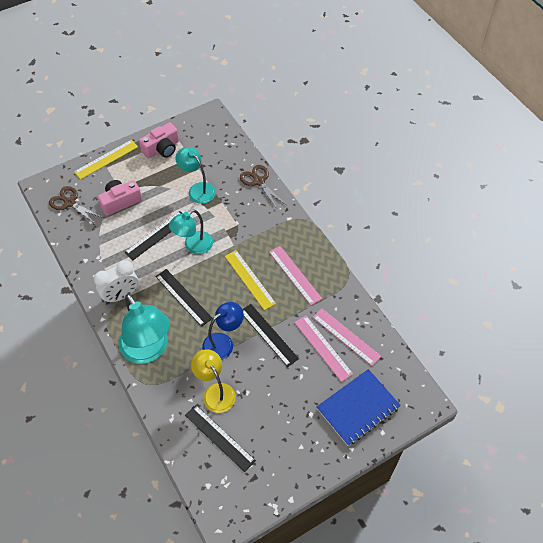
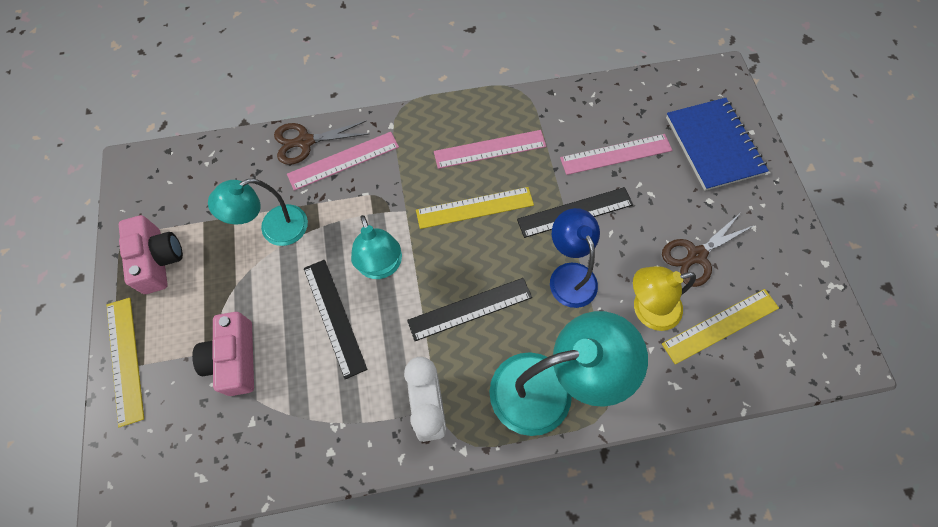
camera: 70 degrees left, 10 degrees up
(70, 203) = (188, 452): brown scissors -> brown scissors (696, 255)
(219, 437) = (720, 325): black ruler -> yellow ruler
(346, 336) = (607, 123): pink ruler -> pink ruler (343, 161)

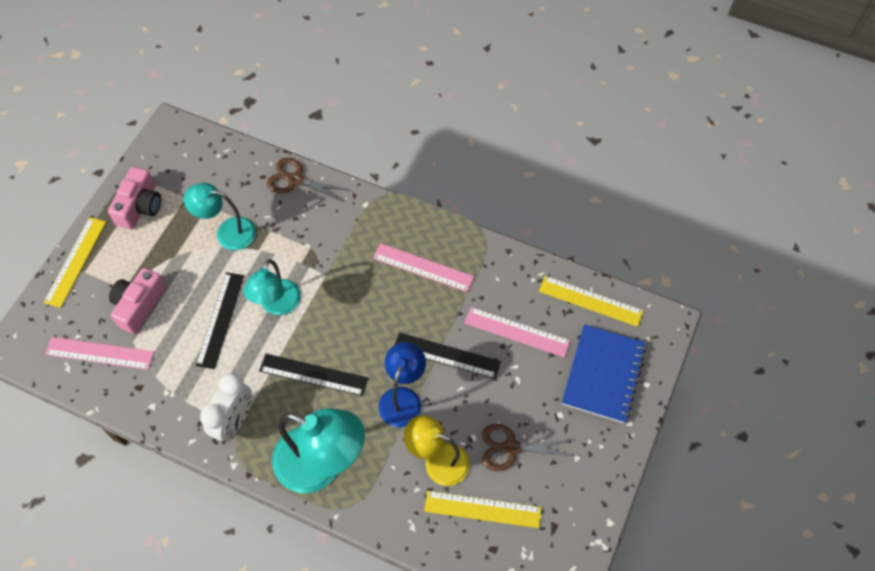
camera: 35 degrees right, 5 degrees down
(343, 161) = (311, 211): pink ruler -> pink ruler (99, 353)
(474, 207) = (375, 304): yellow ruler -> yellow ruler (590, 301)

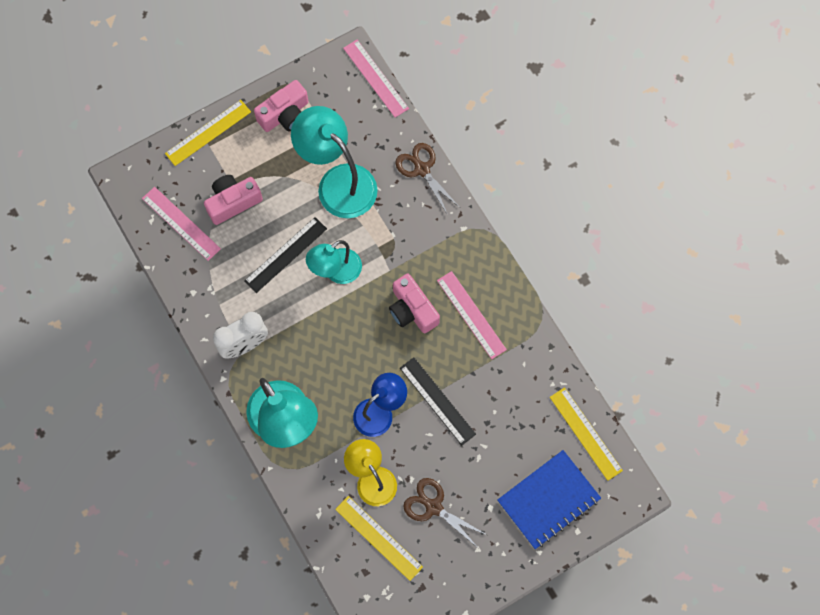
camera: 35 degrees right, 10 degrees up
(227, 232) = (338, 182): turquoise lamp -> turquoise lamp, size x1.58
(313, 375) = (325, 347): black ruler -> none
(369, 295) = (412, 310): none -> pink camera
(517, 332) = (507, 419): pink ruler -> pink ruler (376, 78)

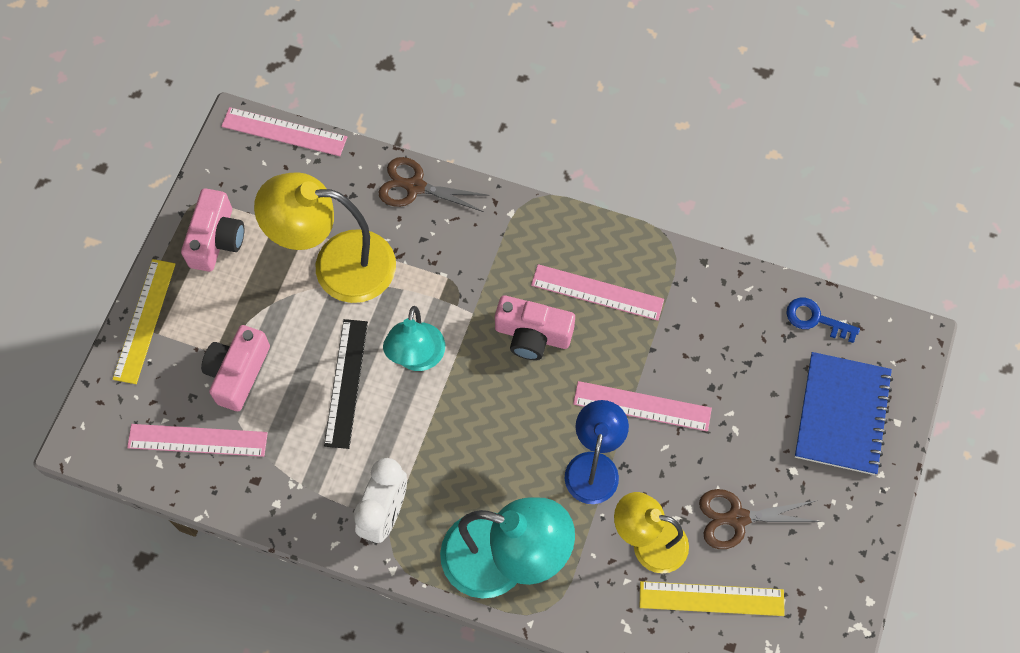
camera: 40 degrees left, 5 degrees down
(338, 182) = (337, 265): turquoise lamp -> yellow lamp
(437, 401) = (642, 406): black ruler -> pink ruler
(586, 433) = (816, 319): yellow ruler -> blue key

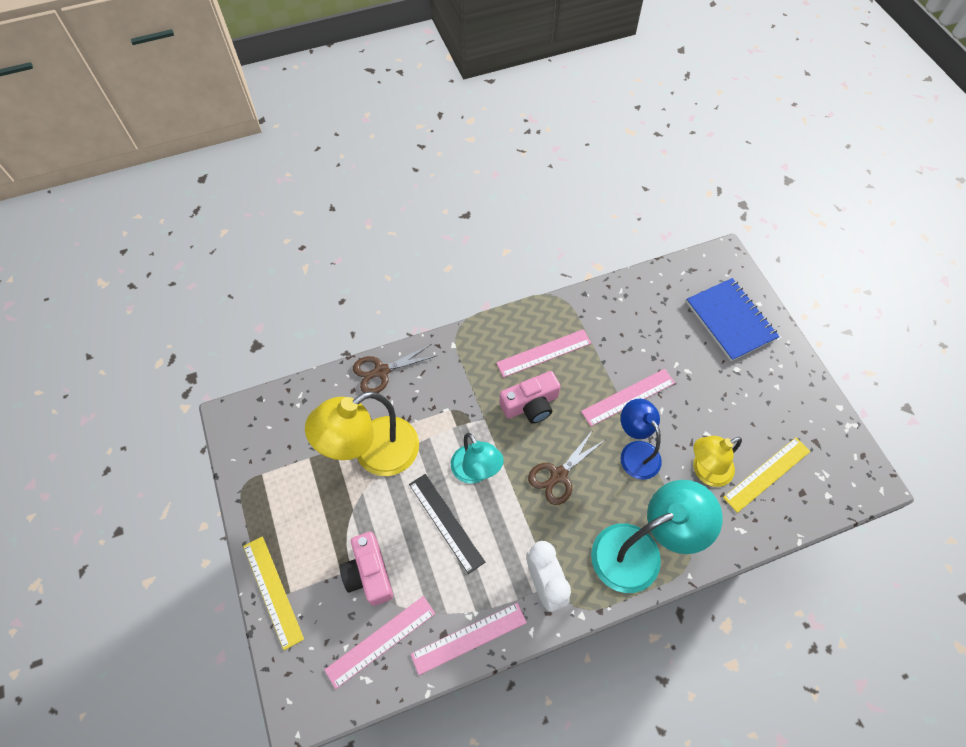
camera: 40 degrees left, 5 degrees down
(216, 239) = (278, 498): pink camera -> none
(284, 131) = (266, 398): pink ruler -> pink ruler (469, 638)
(737, 518) = (735, 418): brown scissors -> brown scissors (558, 475)
(816, 319) = (669, 281): blue key -> none

